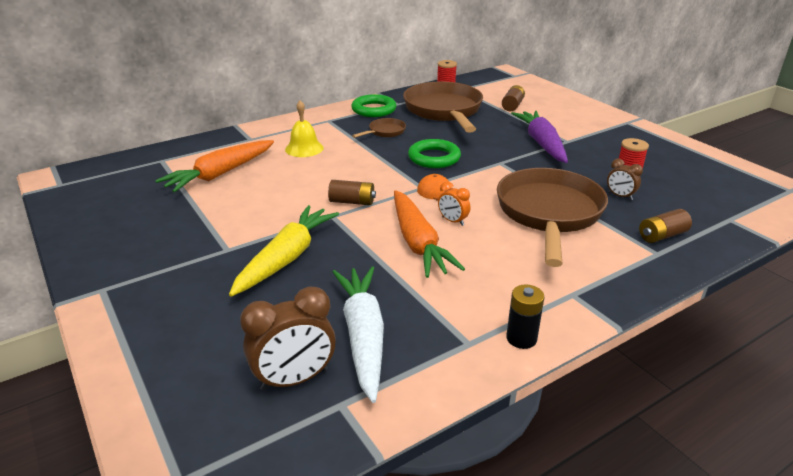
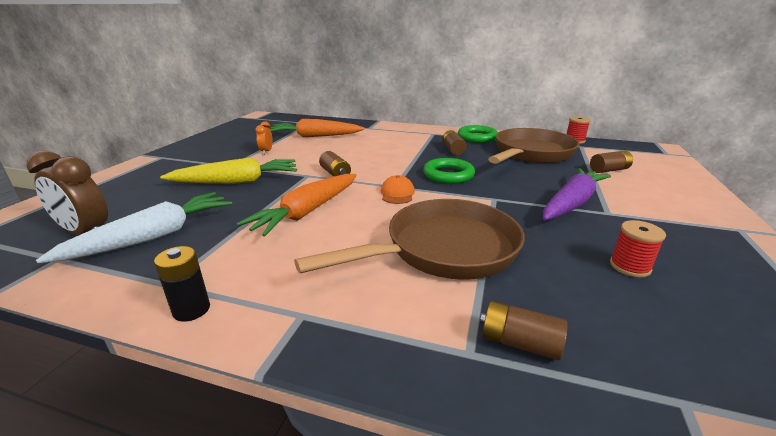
camera: 50 degrees right, 5 degrees down
(304, 148) = (383, 141): yellow bell -> none
(385, 132) = (453, 150): brown pan -> brown battery
(452, 221) = (359, 213): orange clock -> orange clock (266, 152)
(620, 196) = (558, 279): brown clock -> none

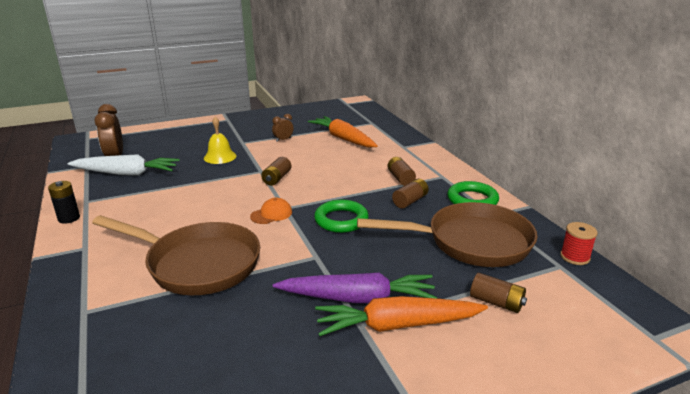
camera: 50 degrees right, 0 degrees up
(237, 182) = (220, 157): yellow carrot -> yellow bell
(266, 152) = (283, 140): orange clock -> brown clock
(307, 212) = (202, 197): orange carrot -> orange carrot (397, 325)
(519, 343) = (104, 327): brown battery -> brown battery (400, 178)
(629, 266) = (251, 356): red spool -> none

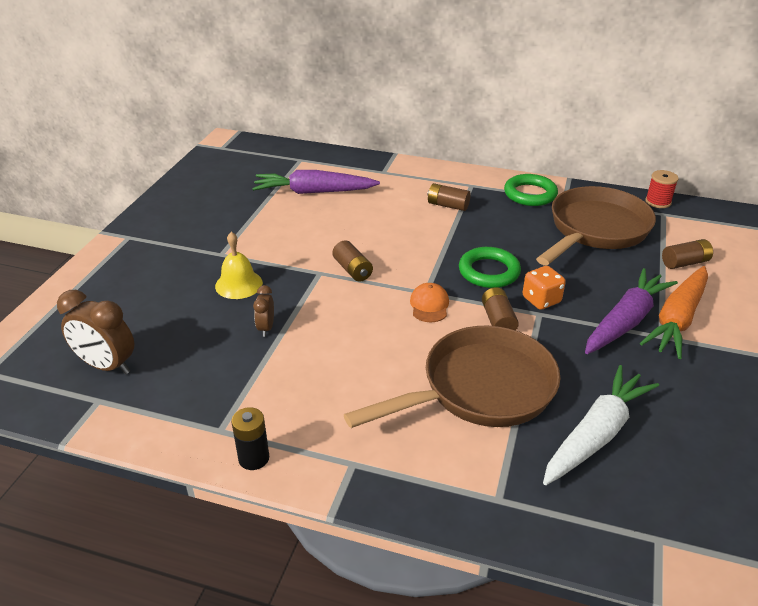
camera: 50 degrees left, 10 degrees up
(127, 173) = (180, 371): white carrot -> white carrot (596, 434)
(283, 140) = (258, 226): brown clock -> brown clock (266, 328)
(334, 251) = (541, 300): none -> orange dice
(343, 139) = (313, 192): orange carrot -> purple carrot
(410, 201) = (496, 222): brown battery -> brown battery (498, 320)

